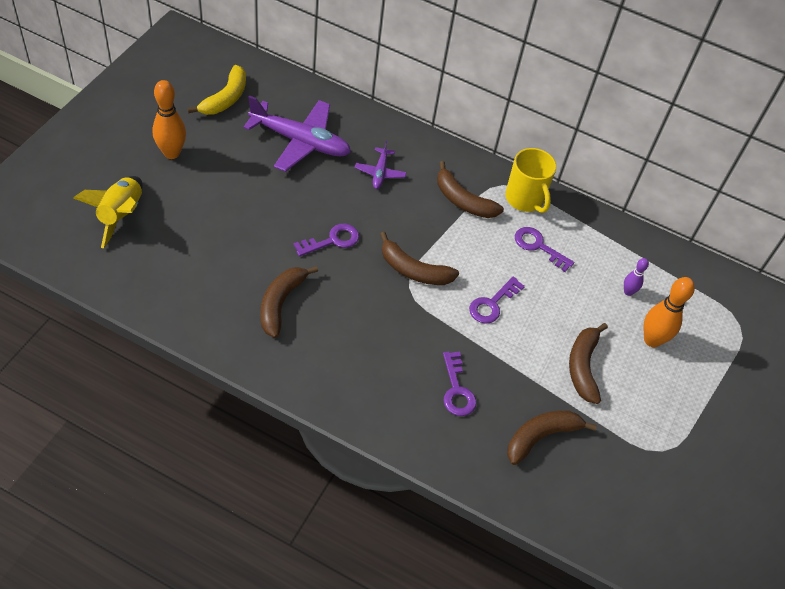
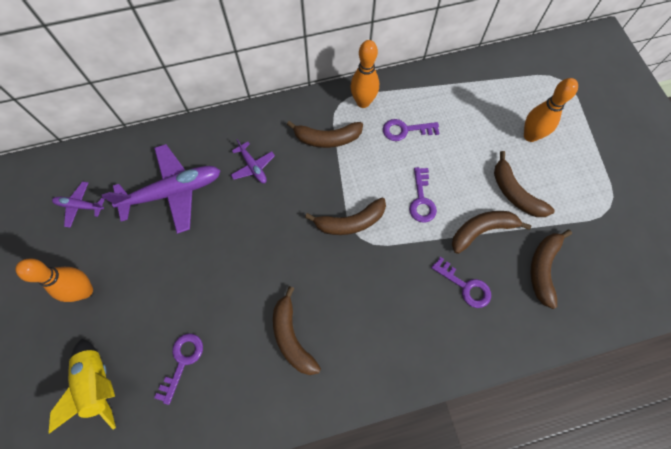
camera: 35 degrees left, 15 degrees up
(225, 98) = (80, 206): yellow banana -> purple plane
(332, 240) = (275, 251): purple key -> purple key (182, 362)
(519, 367) = (482, 230): none -> brown banana
(525, 199) = (363, 102): yellow mug -> orange bowling pin
(628, 292) = (485, 114): purple bowling pin -> none

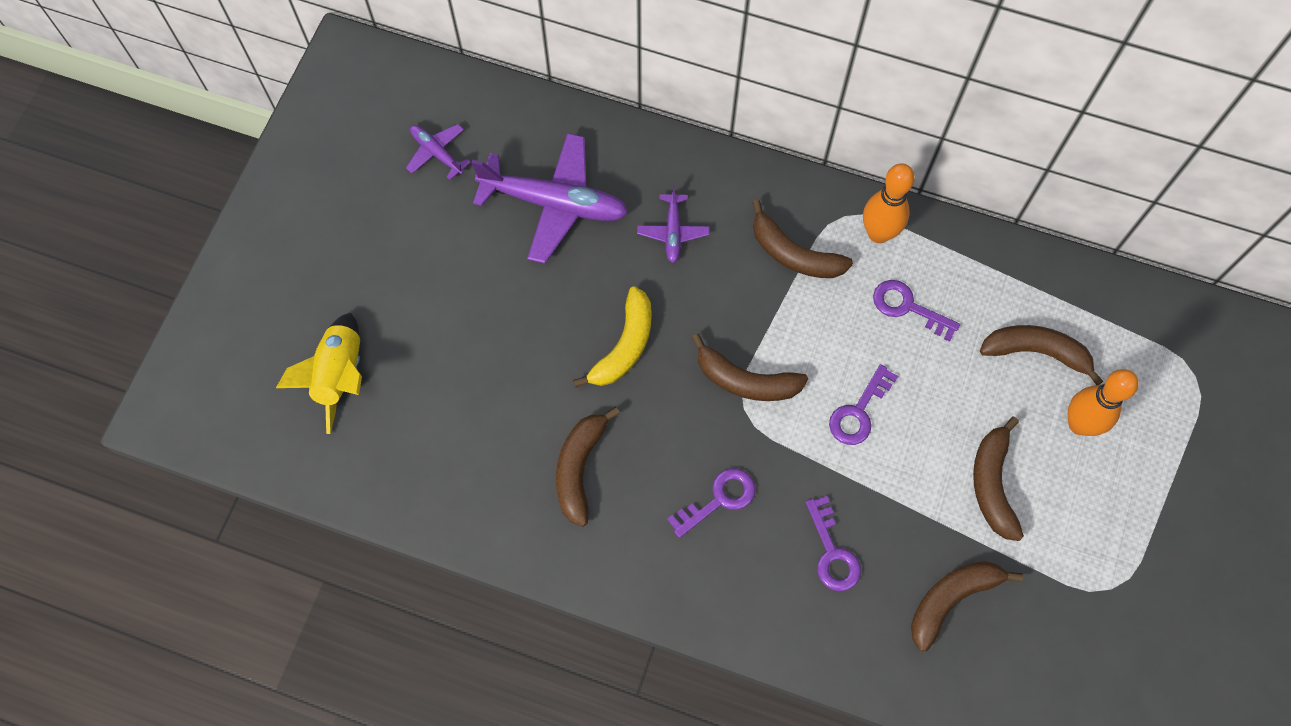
camera: 35 degrees right, 0 degrees up
(85, 291) = (384, 260): orange bowling pin -> none
(182, 362) = (440, 412): purple key -> purple key (719, 500)
(269, 247) = (624, 346): none -> yellow banana
(482, 230) = (908, 501): brown banana -> brown banana (1036, 352)

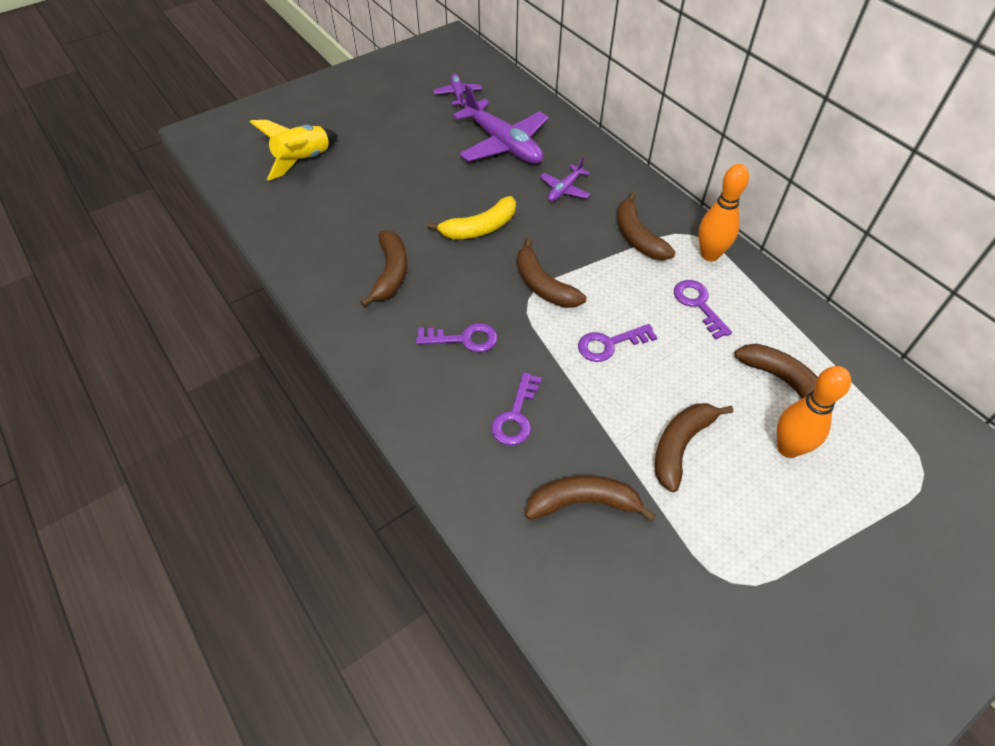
camera: 35 degrees right, 15 degrees down
(579, 468) = (391, 273): brown banana -> brown banana turned 135 degrees clockwise

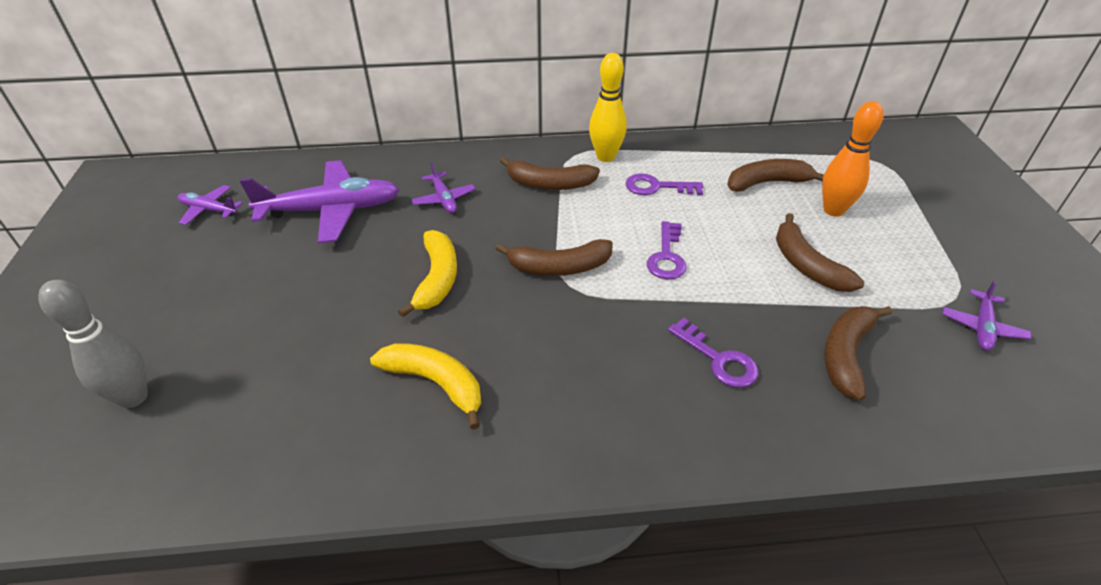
camera: 60 degrees left, 10 degrees down
(303, 161) = (133, 397): yellow rocket -> grey bowling pin
(391, 273) = (435, 383): brown banana -> yellow banana
(463, 339) = (588, 358): purple key -> none
(704, 611) = (981, 327): none -> purple plane
(709, 255) = (605, 157): orange bowling pin -> yellow bowling pin

